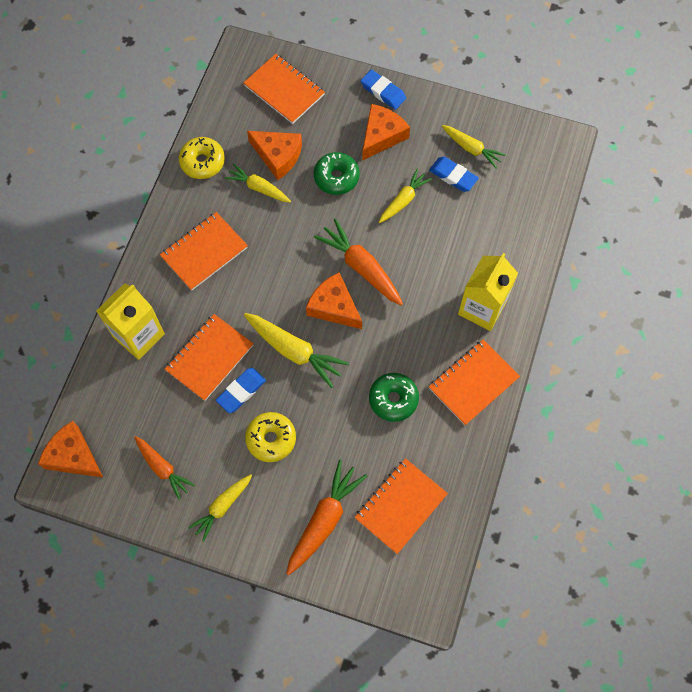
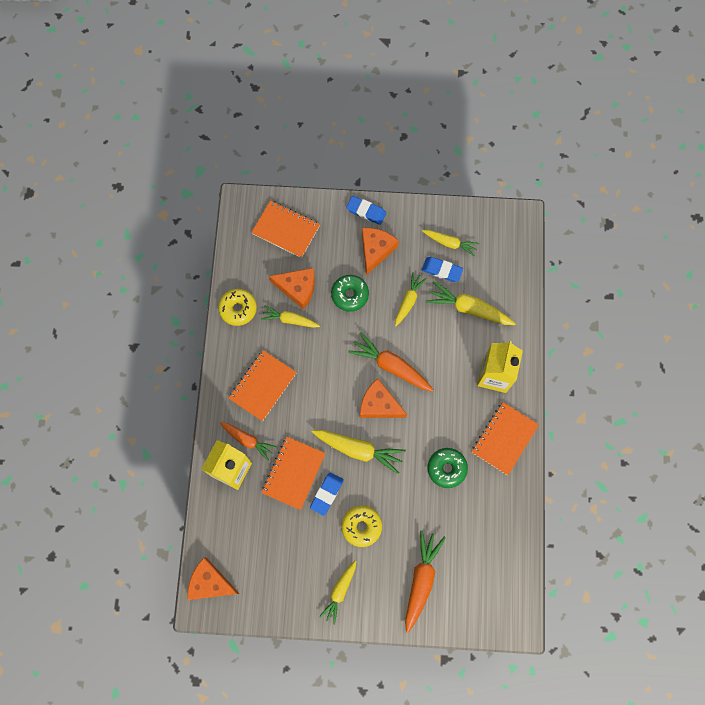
camera: 15 degrees left, 5 degrees up
(163, 468) = (284, 573): orange carrot -> orange carrot (248, 440)
(400, 506) = (476, 553): orange notebook -> none
(472, 225) = (468, 308): none -> yellow carrot

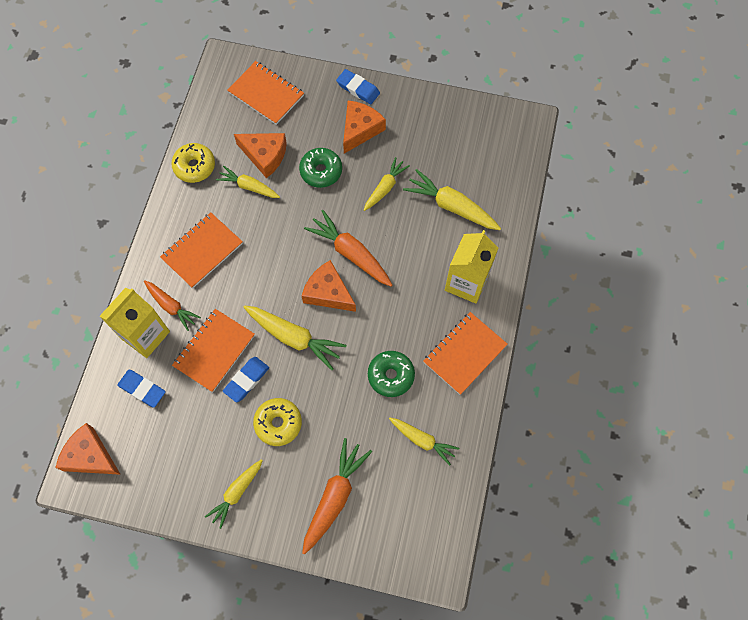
camera: 10 degrees right, 5 degrees down
(441, 270) = (429, 162): blue eraser -> blue eraser (142, 389)
(450, 243) = (444, 135): yellow carrot -> yellow carrot (423, 440)

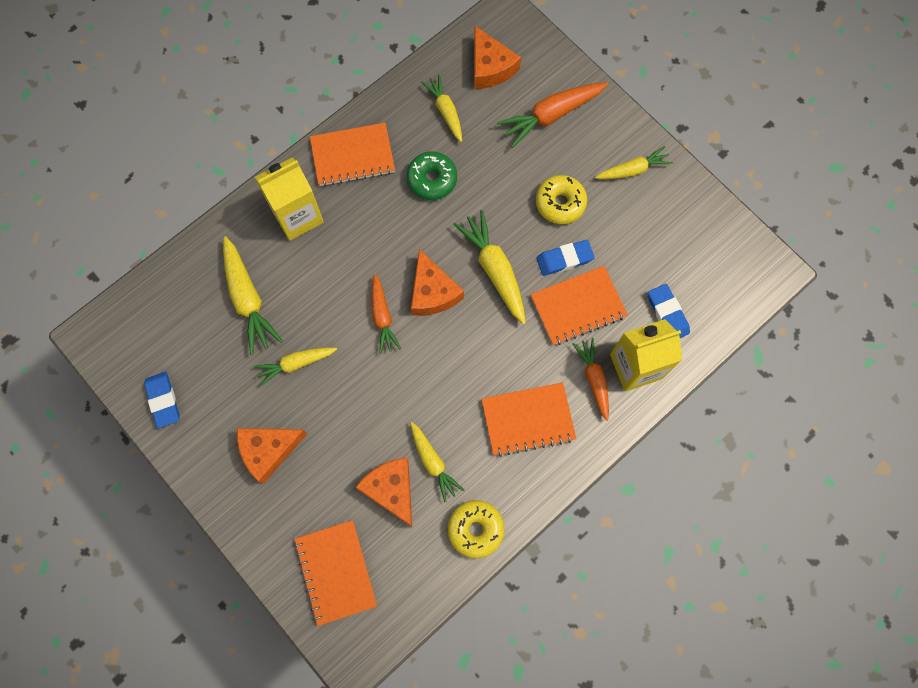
camera: 145 degrees left, 5 degrees up
(90, 456) = (748, 282): orange cheese -> orange cheese (490, 67)
(321, 171) = (346, 428): green donut -> none
(350, 253) = (382, 317): orange carrot -> orange carrot, size x0.65
(358, 89) = (231, 505): blue eraser -> blue eraser (163, 400)

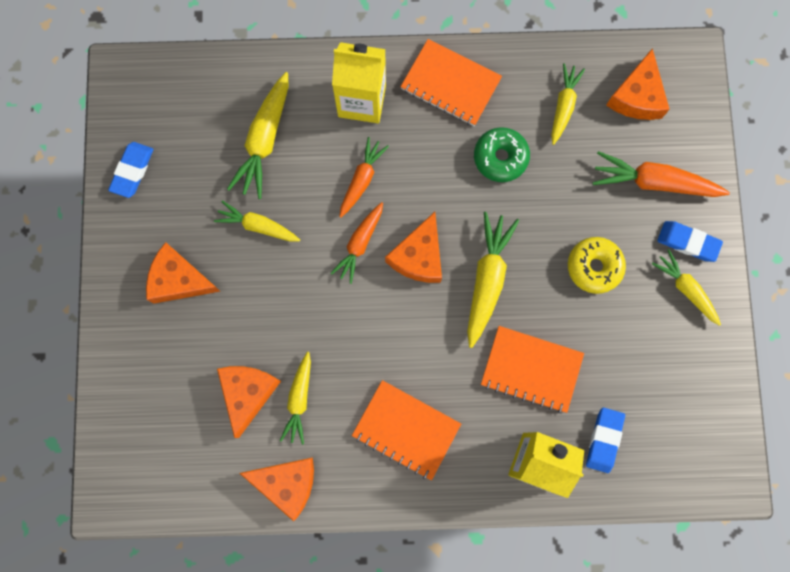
camera: 40 degrees right, 5 degrees up
(336, 572) = (151, 422): orange notebook -> none
(475, 529) = (287, 483): yellow donut -> orange cheese
(564, 259) = (555, 319): blue eraser -> blue eraser (688, 242)
(593, 379) = (491, 442): orange carrot -> orange carrot (362, 179)
(633, 170) = (685, 289): yellow carrot -> yellow carrot turned 150 degrees counterclockwise

